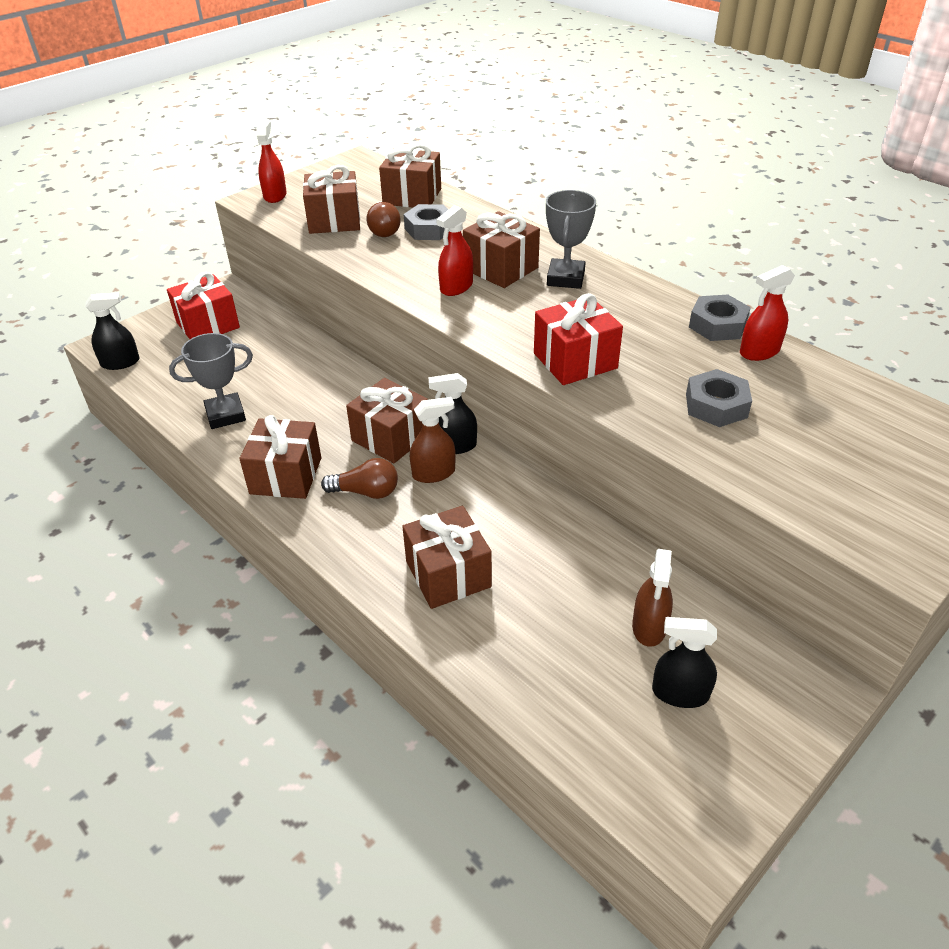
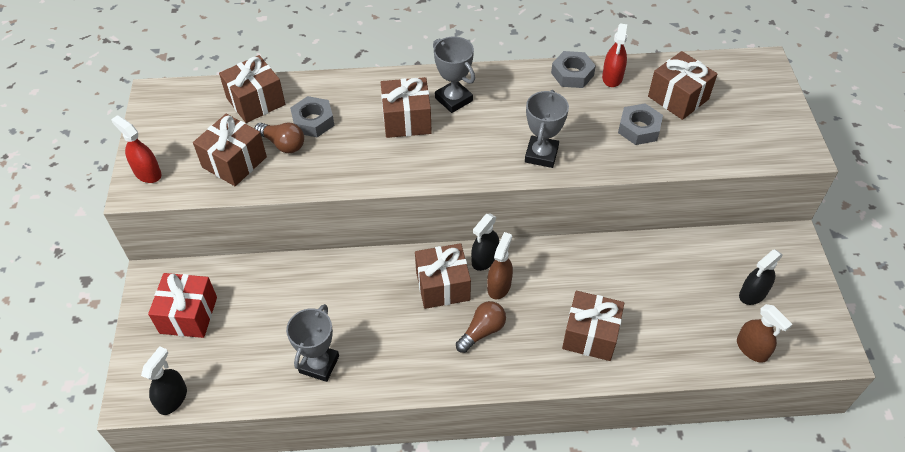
camera: 50 degrees left, 10 degrees up
(286, 475) = (423, 365): brown gift -> brown gift (678, 98)
(456, 287) = (402, 154): red spray bottle -> none
(575, 361) = (541, 155): red gift -> grey trophy
(649, 627) = (703, 274): brown spray bottle -> brown spray bottle (752, 349)

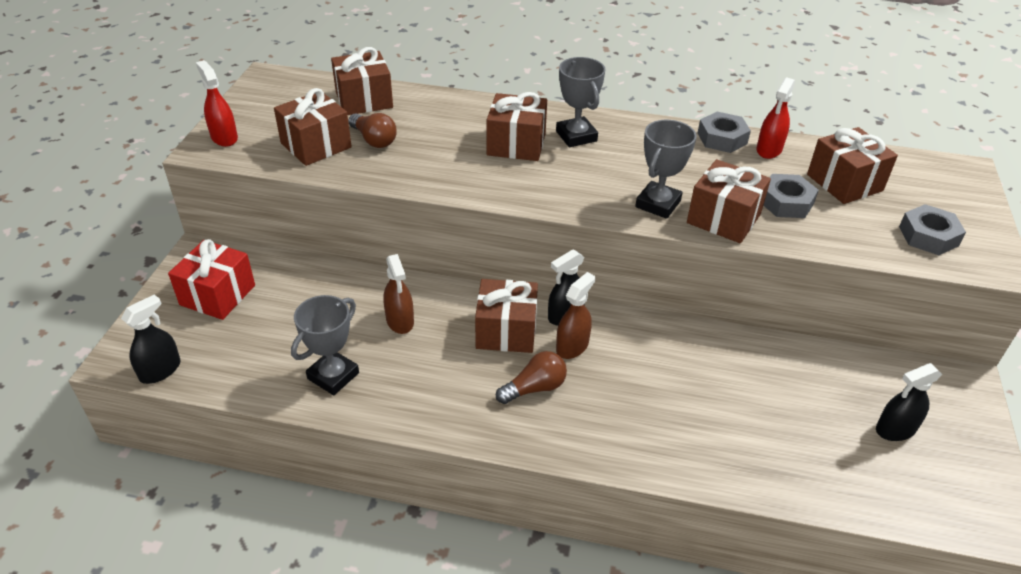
camera: 15 degrees right, 10 degrees down
(313, 121) = (415, 127): grey nut -> grey nut (928, 236)
(590, 335) = (666, 424): brown gift -> brown gift (723, 218)
(752, 349) = (878, 492): brown spray bottle -> brown spray bottle (400, 321)

